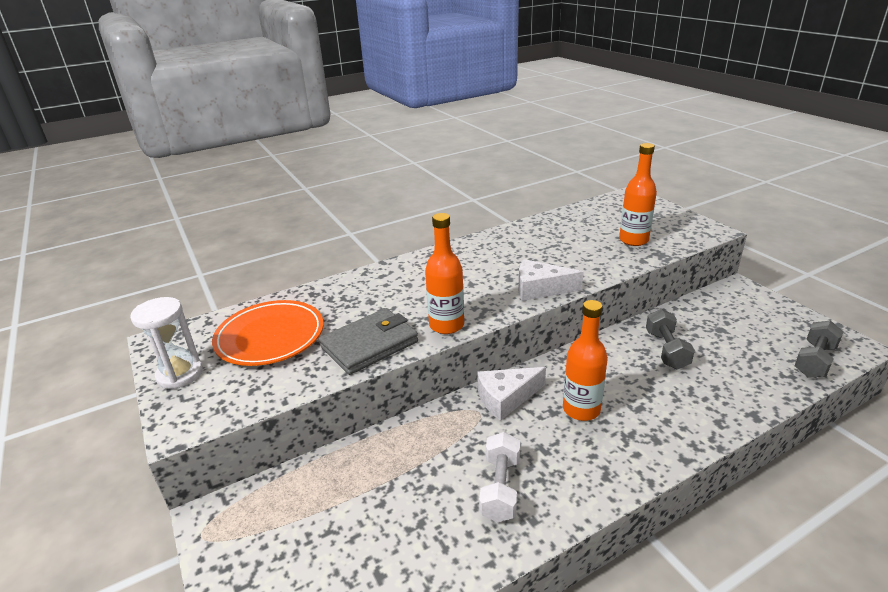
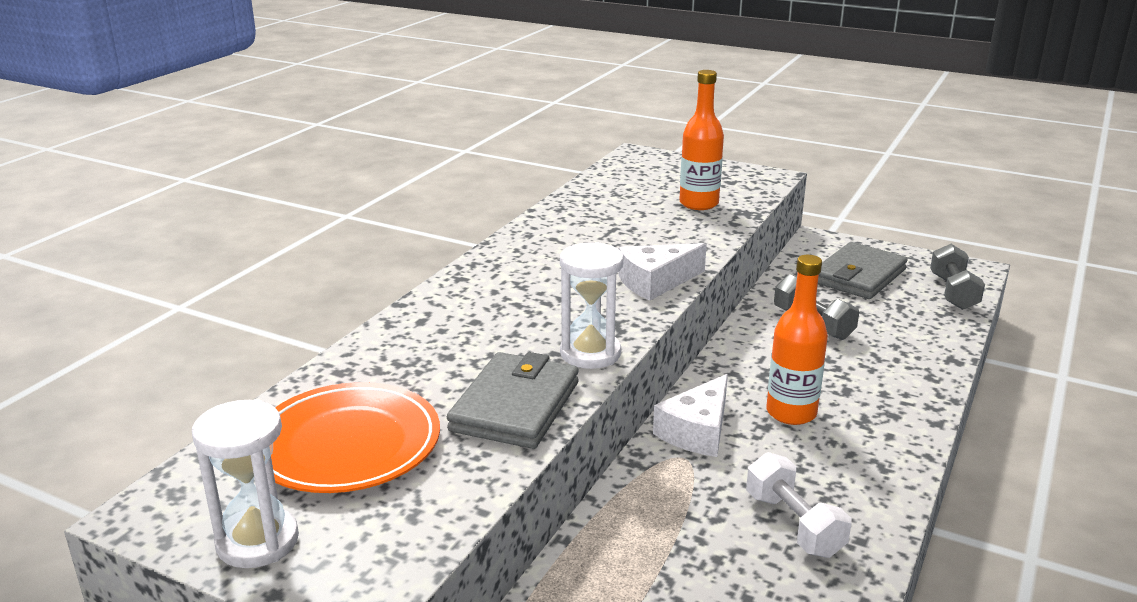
camera: 35 degrees left, 5 degrees down
(446, 325) = (590, 353): orange bottle -> white hourglass
(743, 324) = (858, 276): none -> grey wallet

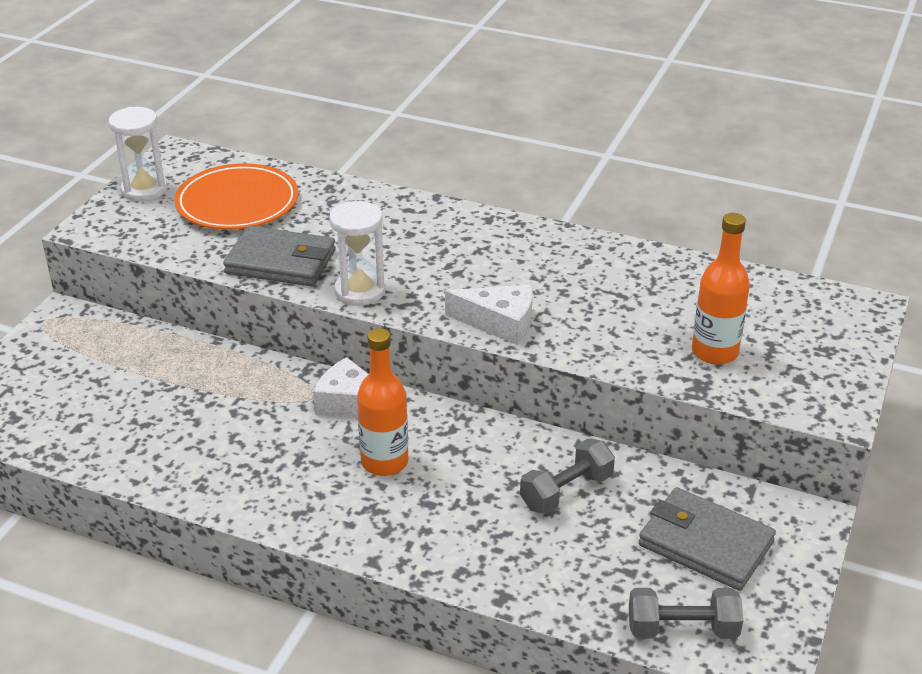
camera: 85 degrees right, 10 degrees up
(655, 282) = (499, 323): white cheese -> white cheese turned 135 degrees clockwise
(793, 524) = (223, 452): white dumbbell -> none

